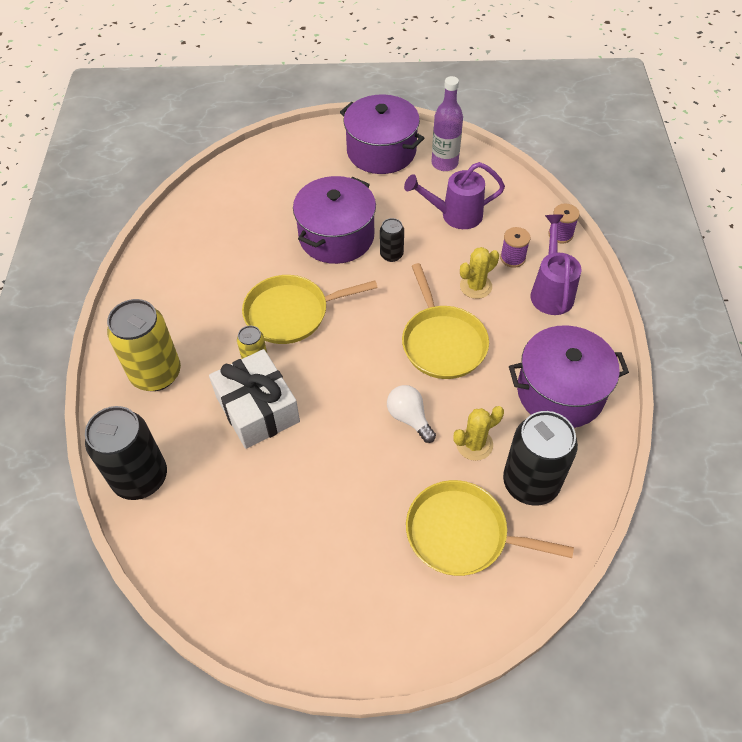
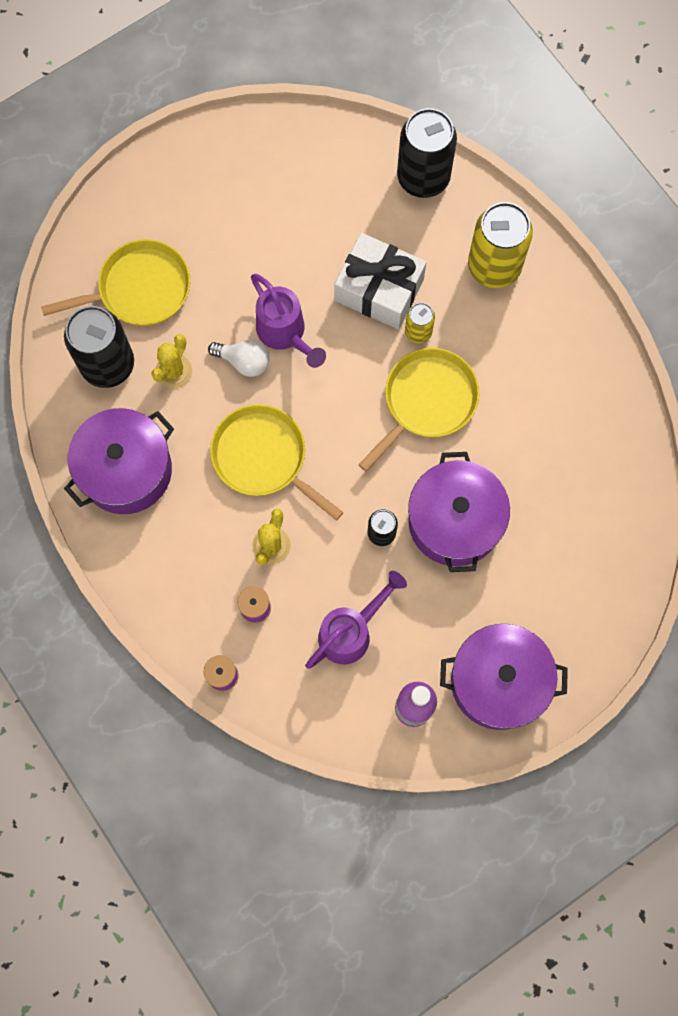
camera: 145 degrees right, 20 degrees up
(551, 291) = (193, 587): purple watering can -> purple watering can (285, 334)

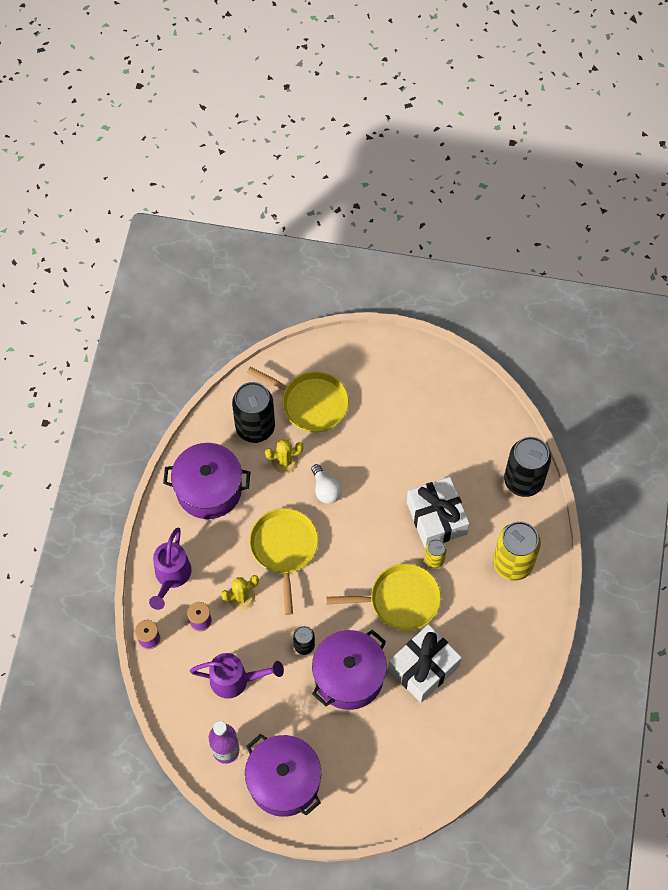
camera: 45 degrees right, 10 degrees down
(285, 334) = (362, 495): purple watering can -> purple watering can (171, 576)
(515, 445) = (423, 668): none -> white gift

